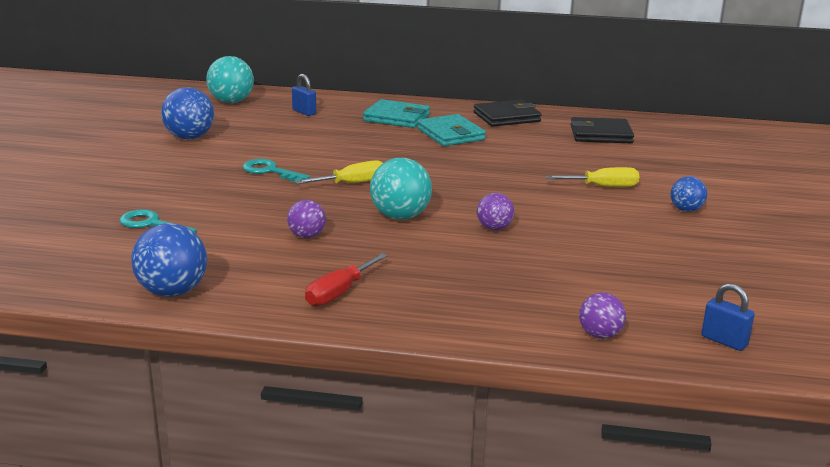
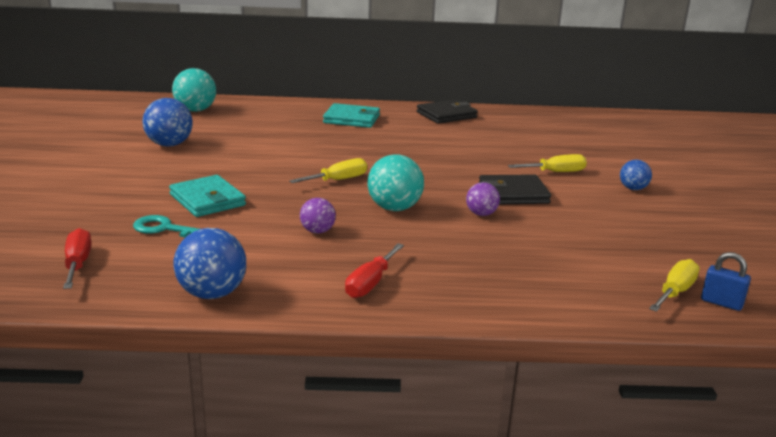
camera: 10 degrees left, 0 degrees up
(53, 253) = (78, 264): none -> red screwdriver
(270, 171) = (258, 173): turquoise key -> none
(304, 112) = (266, 117): blue padlock -> none
(450, 134) = (405, 132): turquoise wallet -> turquoise wallet (207, 200)
(599, 335) = (617, 305): purple ball -> none
(600, 134) = (532, 127): black wallet -> black wallet (513, 194)
(675, 325) = (675, 292): none -> yellow screwdriver

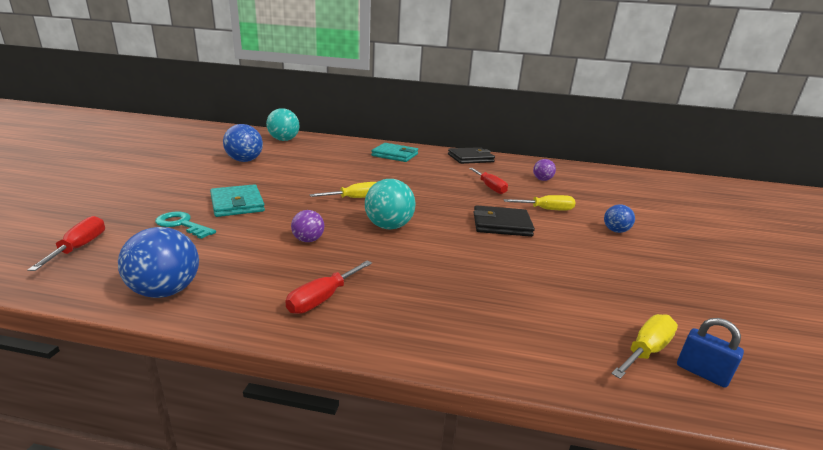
camera: 10 degrees right, 0 degrees up
(481, 214) = (465, 240): purple ball -> purple ball (542, 180)
(484, 152) = (490, 187): none -> red screwdriver

